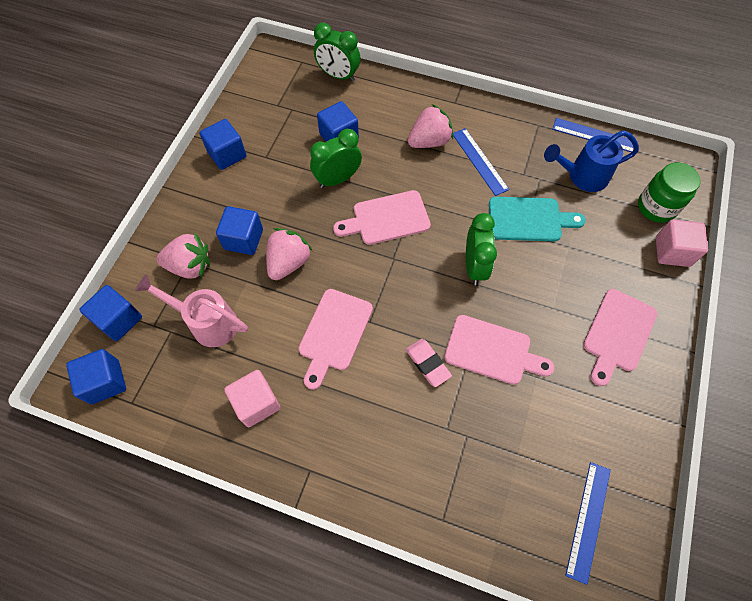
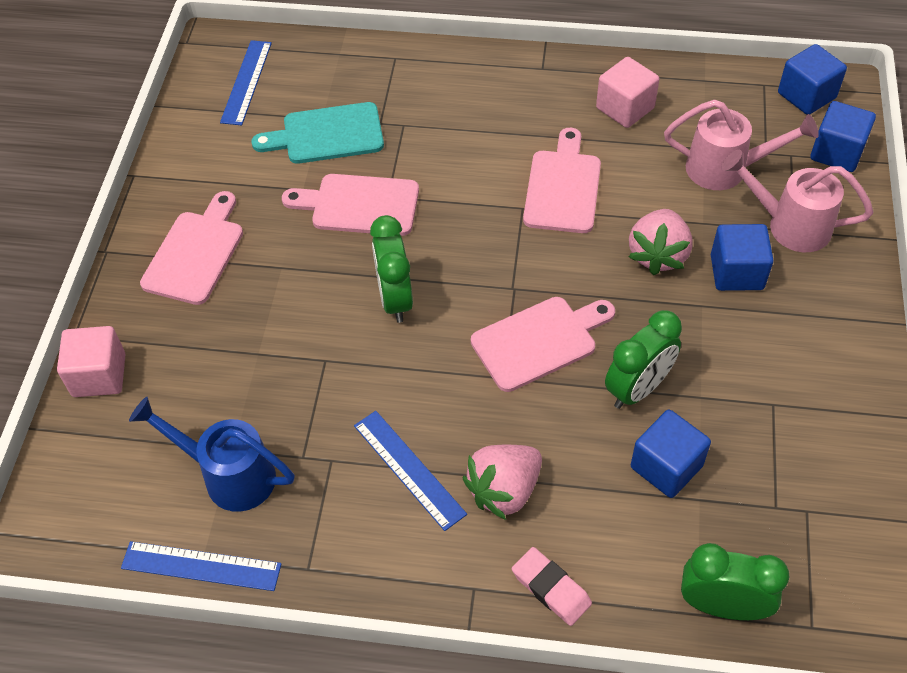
camera: 170 degrees right, 10 degrees down
(190, 266) = (789, 225): pink strawberry -> pink watering can
(227, 154) = (838, 395): blue cube -> none
(427, 363) = (437, 178): pink eraser -> pink eraser (551, 588)
(529, 219) = (319, 383): turquoise cutting board -> turquoise cutting board (327, 135)
(582, 176) = (229, 475): blue watering can -> blue watering can turned 135 degrees counterclockwise
(656, 207) = (110, 443): green jar -> none

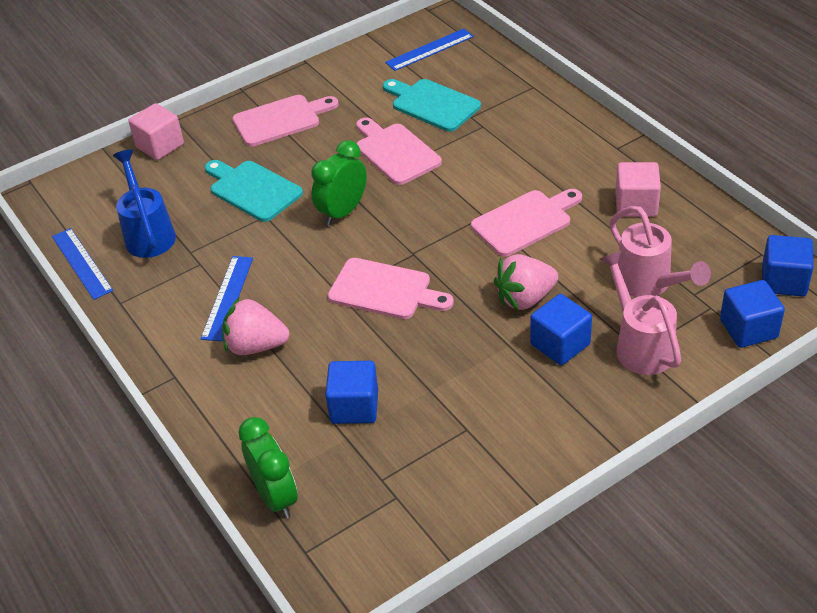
camera: 50 degrees right, 10 degrees down
(273, 345) = (252, 190): none -> turquoise cutting board
(551, 588) = (208, 409): pink eraser -> none
(638, 389) = (401, 357): green clock -> none

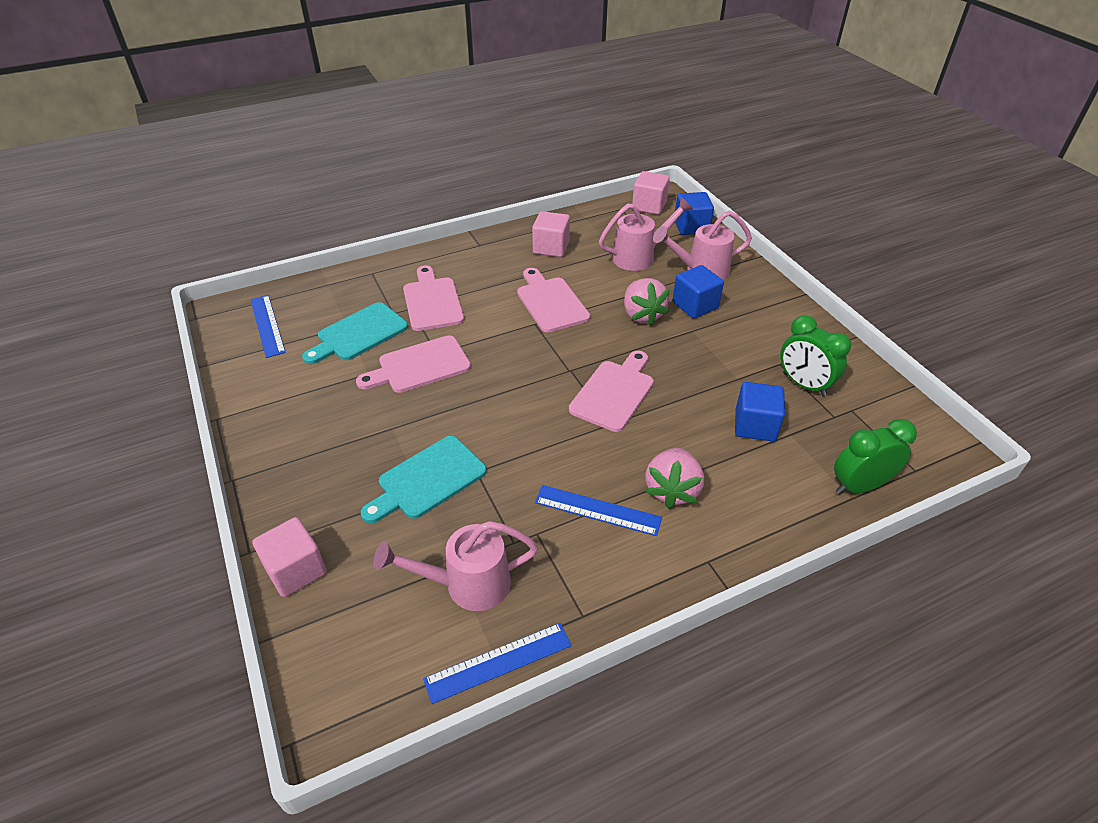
camera: 85 degrees left, 0 degrees up
(148, 234) = (467, 584): blue watering can -> pink watering can
(281, 120) = (313, 448): pink cutting board -> pink cutting board (432, 301)
(343, 212) = (495, 411): green clock -> green clock (804, 384)
(783, 281) = (649, 206): blue cube -> pink cube

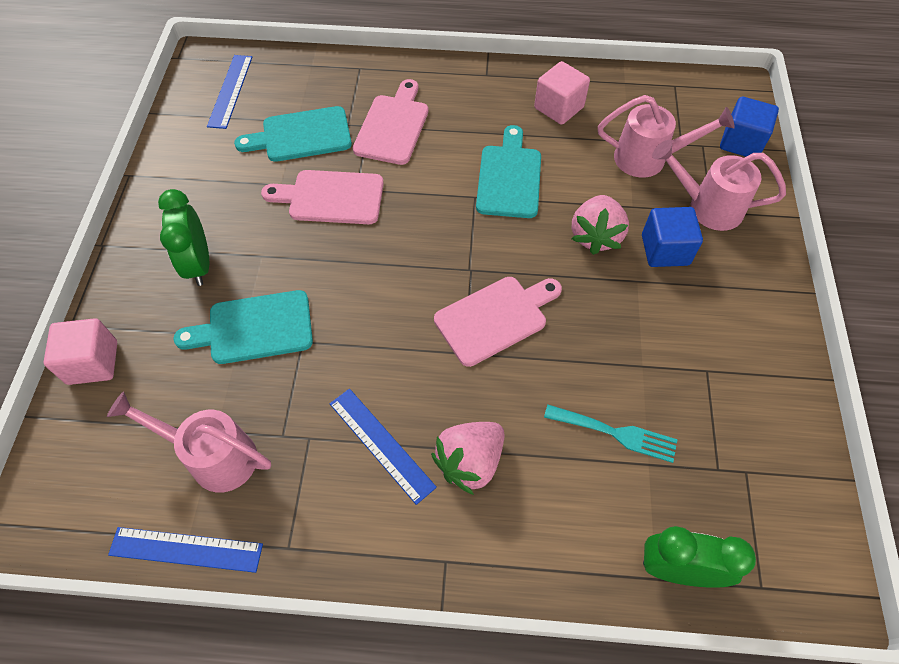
camera: 30 degrees right, 15 degrees up
(550, 302) = (509, 177): pink cutting board -> turquoise cutting board
(649, 206) = (711, 94): pink cube -> none
(755, 425) = (616, 433): blue cube -> turquoise fork
(804, 384) = (714, 411): green clock -> green clock (199, 264)

